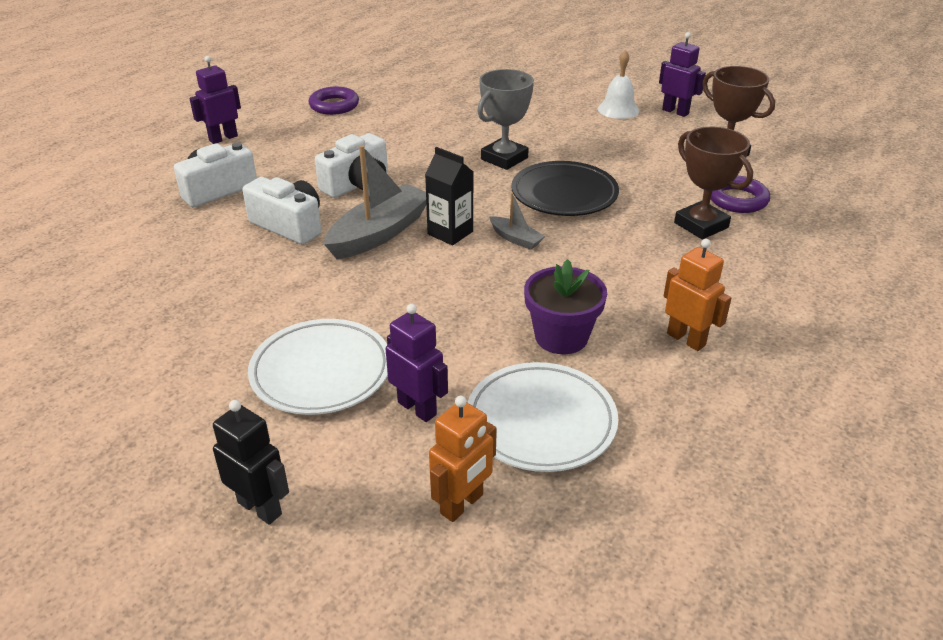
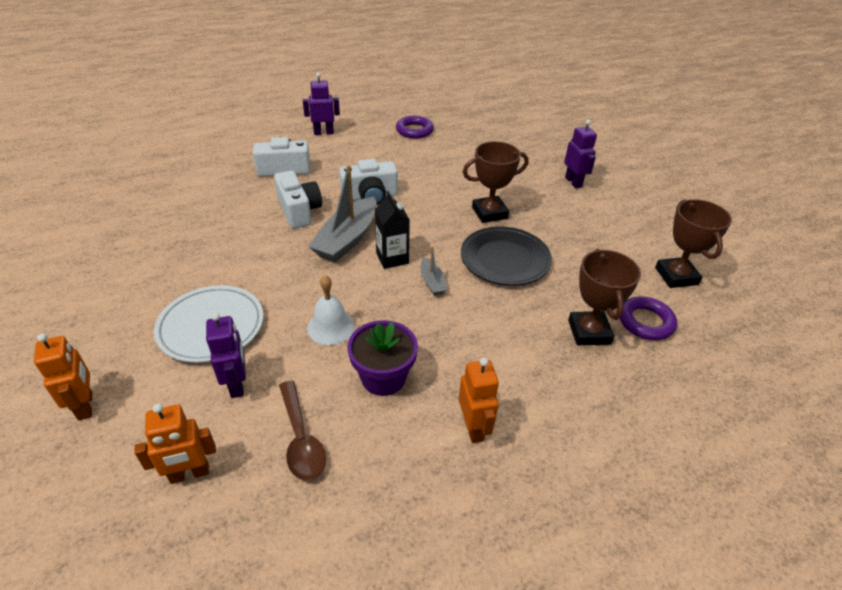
camera: 30 degrees right, 5 degrees up
(260, 508) = (86, 406): black robot -> orange robot
(380, 233) = (347, 239): grey boat -> grey boat turned 135 degrees clockwise
(504, 158) = (489, 213): grey trophy -> brown trophy
(541, 421) = (301, 439): white plate -> brown spoon
(618, 109) = (622, 202): white bell -> white bell (331, 327)
(675, 112) = (670, 221): purple robot -> purple robot (573, 182)

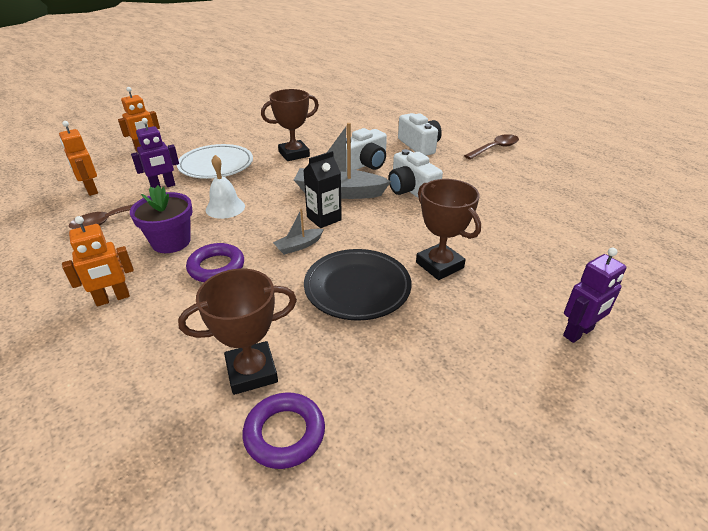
camera: 75 degrees right, 5 degrees down
(323, 132) = (495, 148): purple robot -> brown spoon
(414, 130) = (559, 191): purple ring -> purple ring (216, 267)
(676, 276) = (409, 478): brown trophy -> brown trophy (294, 154)

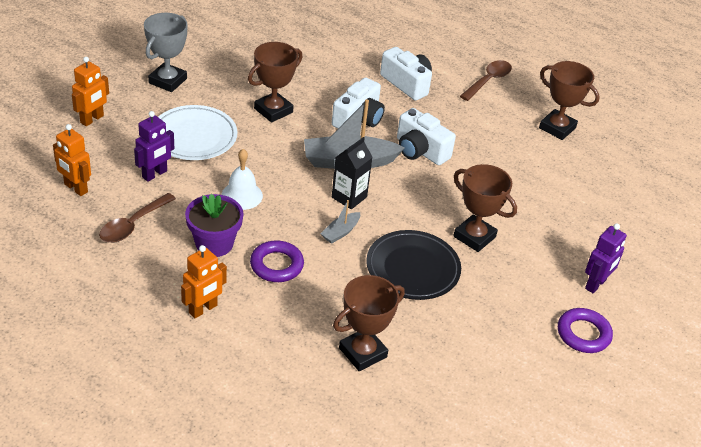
camera: 20 degrees left, 5 degrees up
(223, 132) = (167, 81): none -> grey trophy
(284, 433) = (410, 391): purple ring -> purple ring (583, 334)
(555, 184) = (557, 128): none -> brown trophy

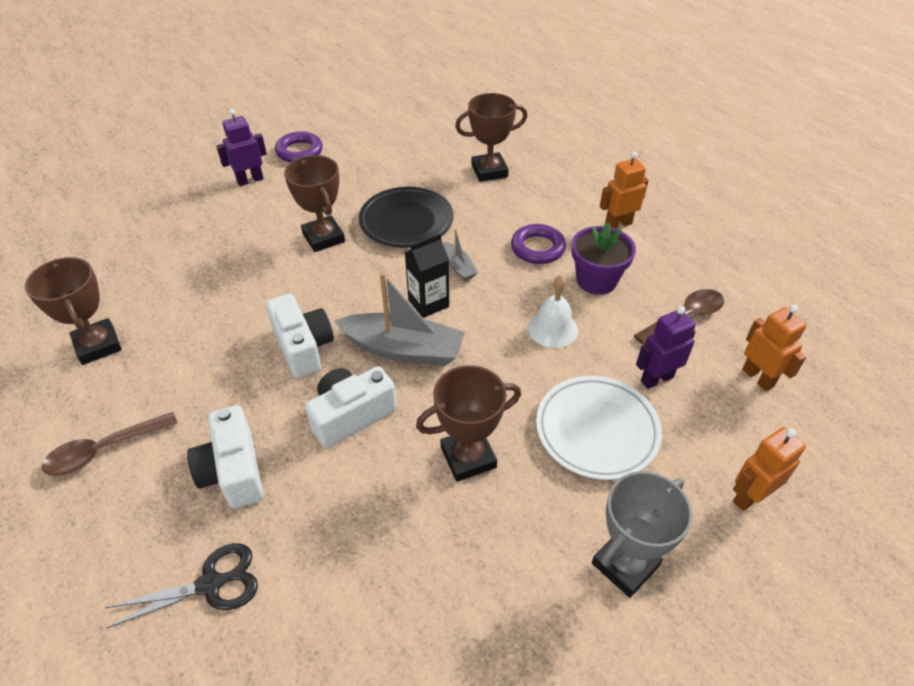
camera: 155 degrees left, 5 degrees up
(340, 232) = (458, 267): grey boat -> grey boat turned 90 degrees clockwise
(379, 44) = (210, 584): none -> black scissors

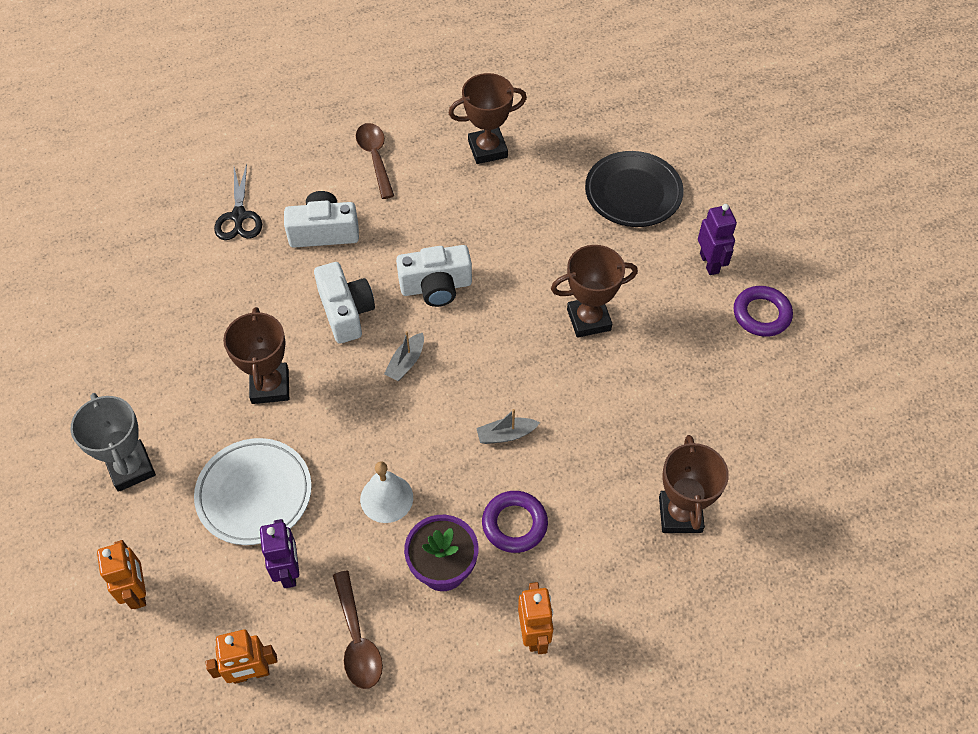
camera: 105 degrees right, 10 degrees up
(403, 349) = (406, 362): grey boat -> grey boat, size x0.49
(406, 221) = (597, 401): black plate -> black plate (633, 193)
(428, 303) = (460, 395): black carton -> none

